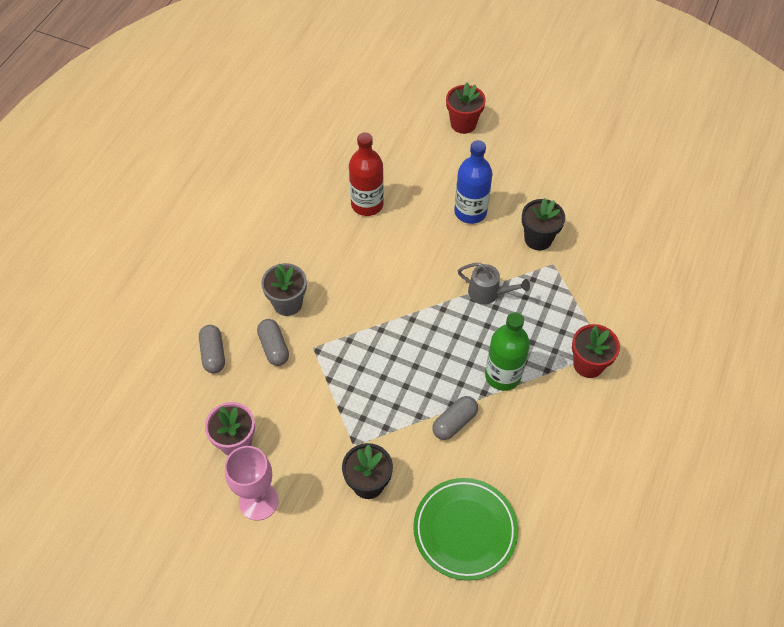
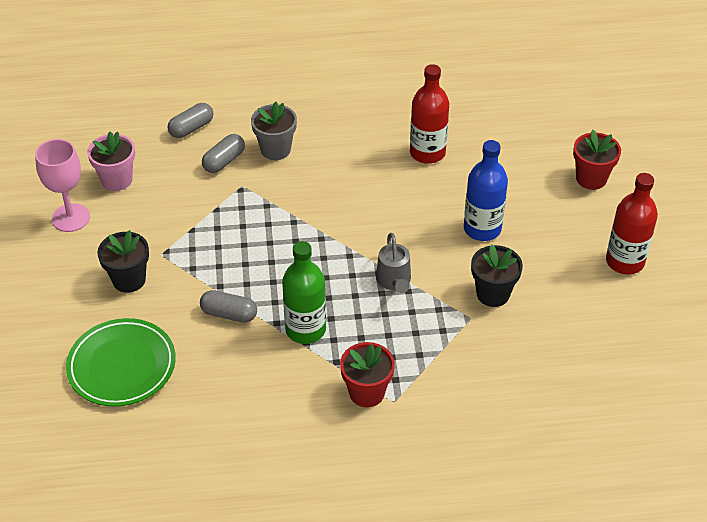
camera: 60 degrees right, 10 degrees down
(553, 149) = (625, 261): none -> red bottle

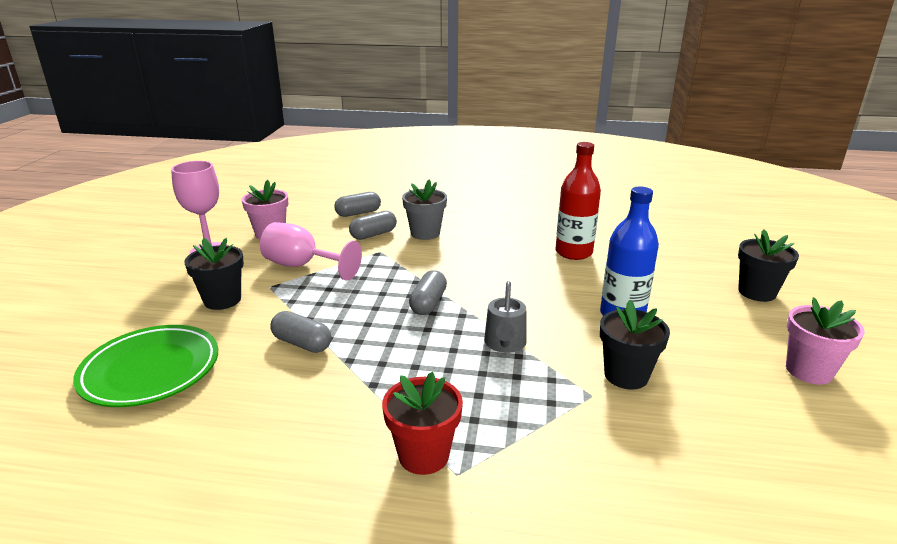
camera: 15 degrees right, 20 degrees down
(177, 221) = (302, 266): none -> pink goblet
(305, 329) = (379, 372): green bottle -> none
(315, 247) = (428, 303): none -> grey capsule
(591, 178) = (757, 292): red flower pot -> black flower pot
(625, 261) = (809, 371): red bottle -> pink flower pot

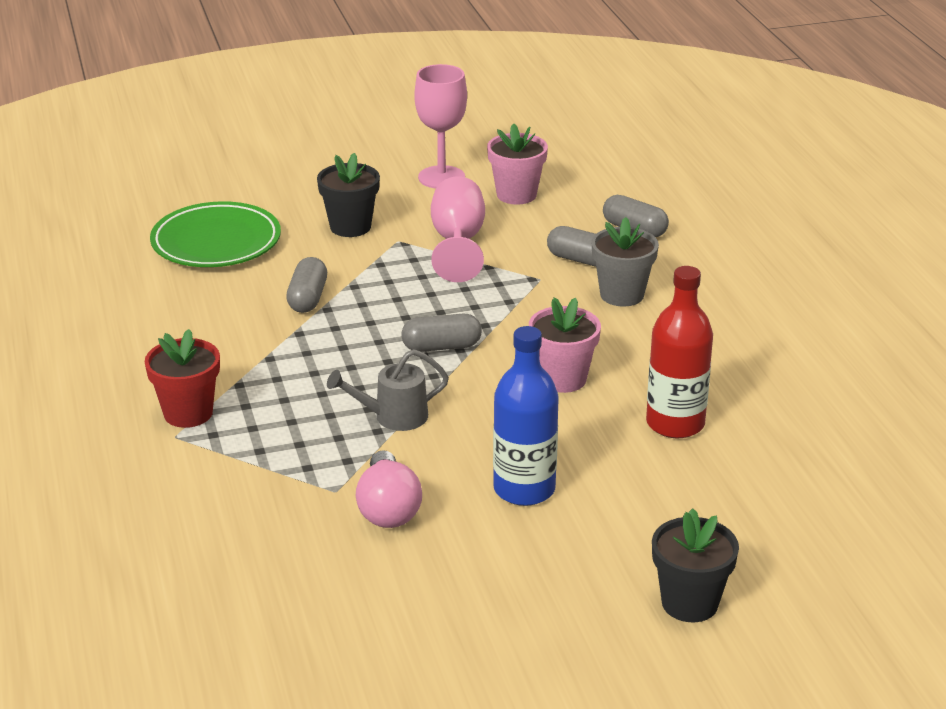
camera: 65 degrees right, 5 degrees up
(626, 375) = (388, 509): black flower pot -> pink light bulb
(809, 371) = (495, 650): pink flower pot -> pink flower pot (562, 379)

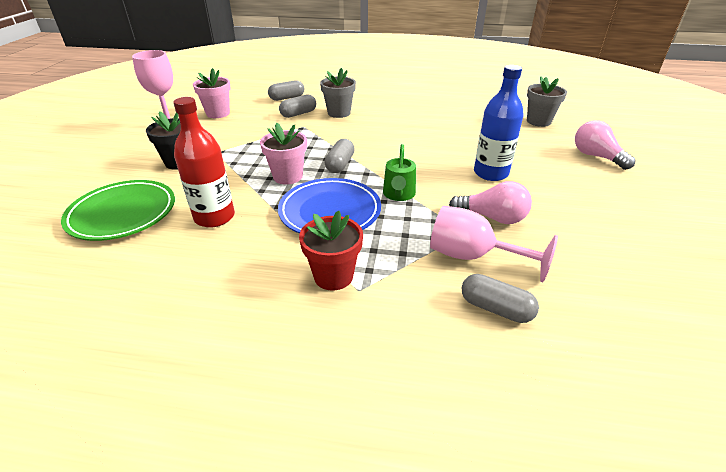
camera: 65 degrees left, 5 degrees up
(308, 298) = (241, 194): grey capsule -> grey capsule (495, 308)
(313, 374) = (330, 212): none -> blue plate
(393, 417) = (399, 195): grey watering can -> green watering can
(458, 243) = (242, 137): pink goblet -> pink goblet (472, 256)
(562, 379) = (398, 141): pink flower pot -> pink flower pot (288, 176)
(675, 423) = (454, 127): red bottle -> red bottle (214, 217)
(689, 603) = (596, 156): black flower pot -> pink light bulb
(800, 519) = (538, 121): none -> grey flower pot

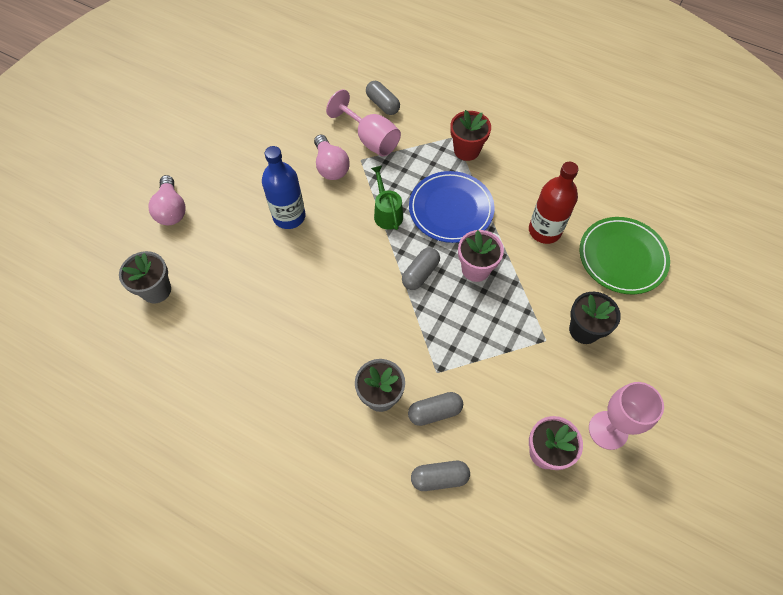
camera: 160 degrees left, 25 degrees up
(399, 195) = (386, 212): green watering can -> green watering can turned 45 degrees counterclockwise
(492, 218) = (331, 166): pink light bulb -> pink light bulb turned 150 degrees counterclockwise

